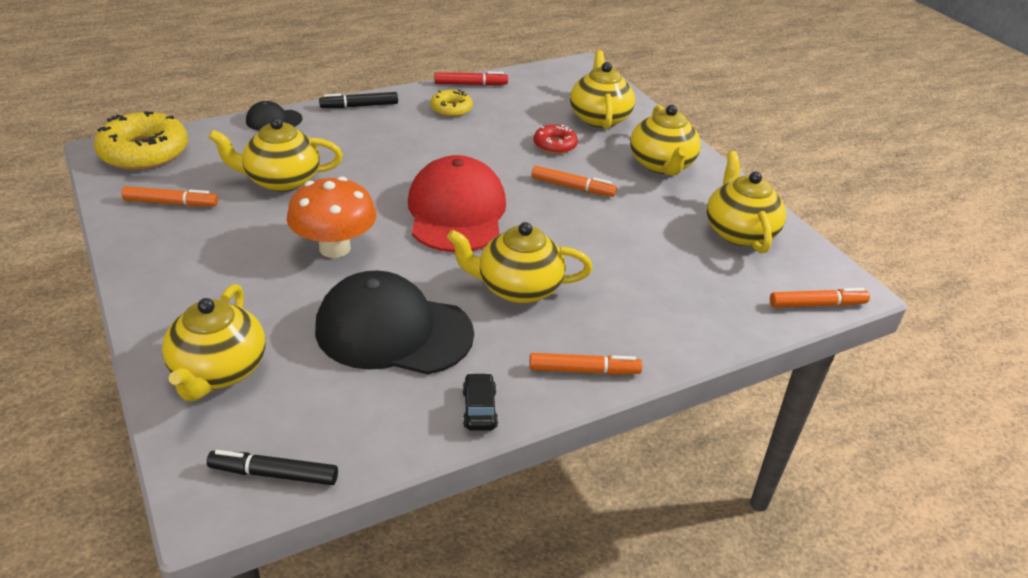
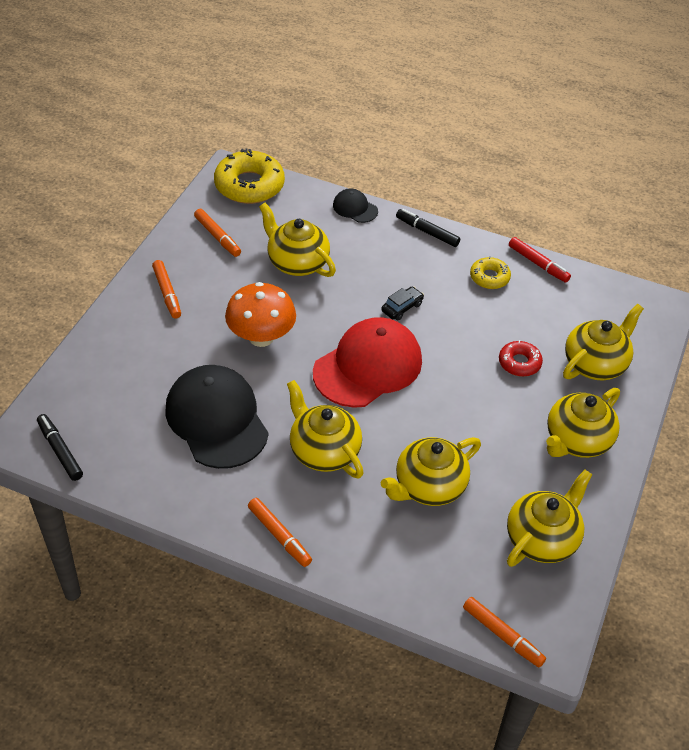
camera: 50 degrees right, 10 degrees up
(218, 371) = (107, 371): yellow teapot -> yellow teapot (428, 486)
(479, 409) = (192, 505): black car -> black car (402, 307)
(572, 187) = (476, 407): orange marker -> orange marker (167, 293)

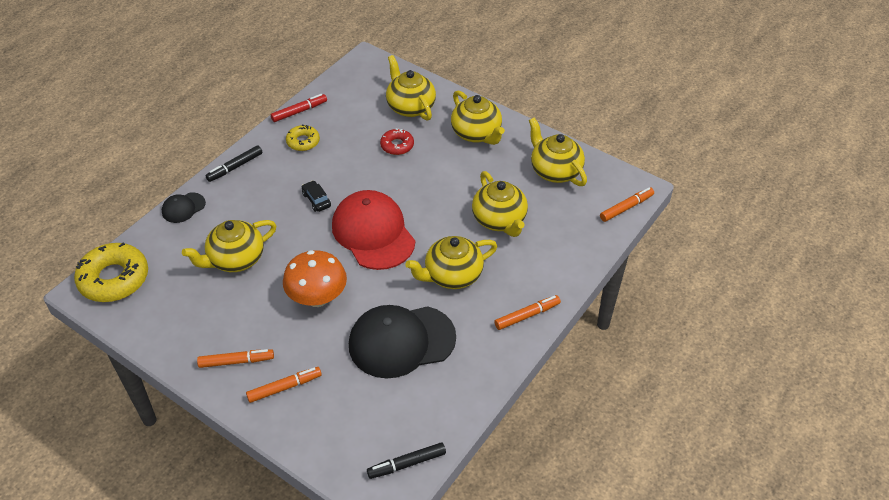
camera: 75 degrees left, 0 degrees up
(217, 237) = (175, 313): orange marker -> orange marker (284, 387)

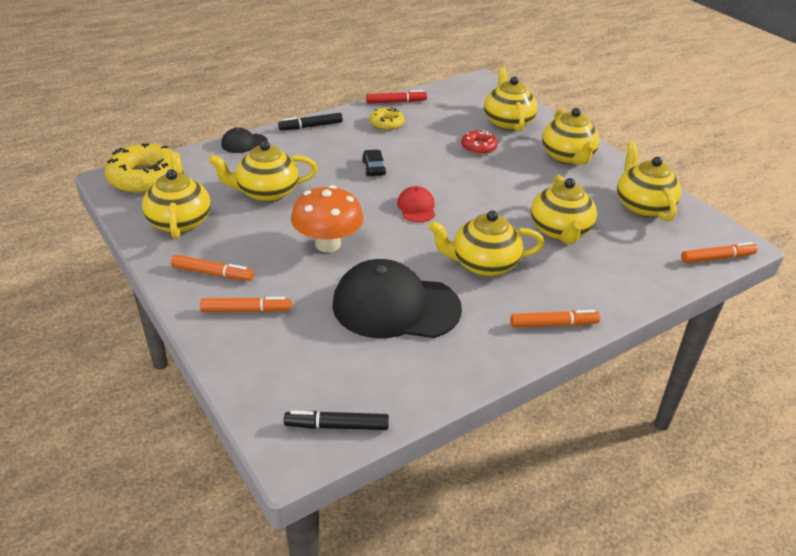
camera: 20 degrees right, 10 degrees down
(176, 317) = (180, 221): none -> yellow teapot
(373, 233) = (416, 207): red cap -> red cap, size x0.46

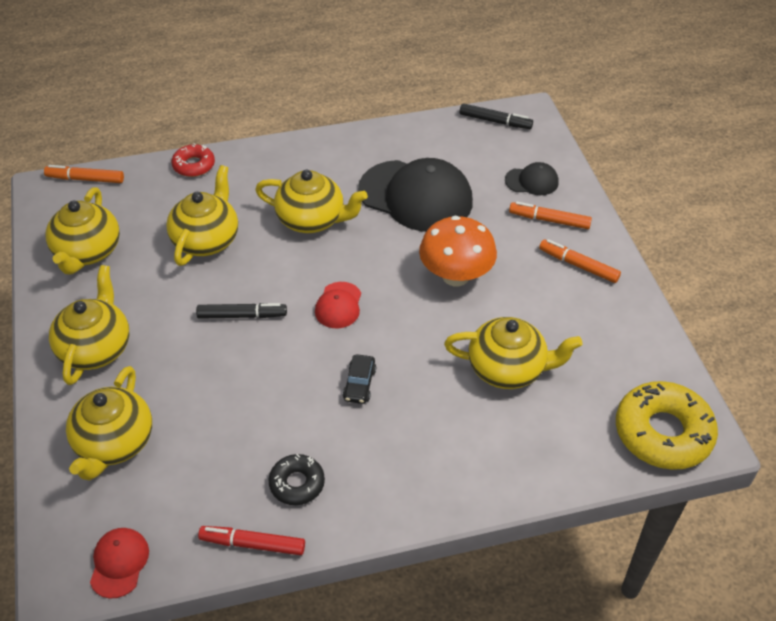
camera: 160 degrees left, 10 degrees up
(180, 221) = (613, 343): yellow teapot -> none
(244, 143) = (524, 481): black cap -> black cap (532, 181)
(311, 126) = (415, 503): black marker -> black marker (242, 315)
(386, 123) = (297, 483): yellow donut -> black donut
(460, 88) = (119, 563): none -> red cap
(478, 147) = (196, 395): red donut -> red donut (194, 165)
(553, 324) = (291, 154): orange marker -> none

